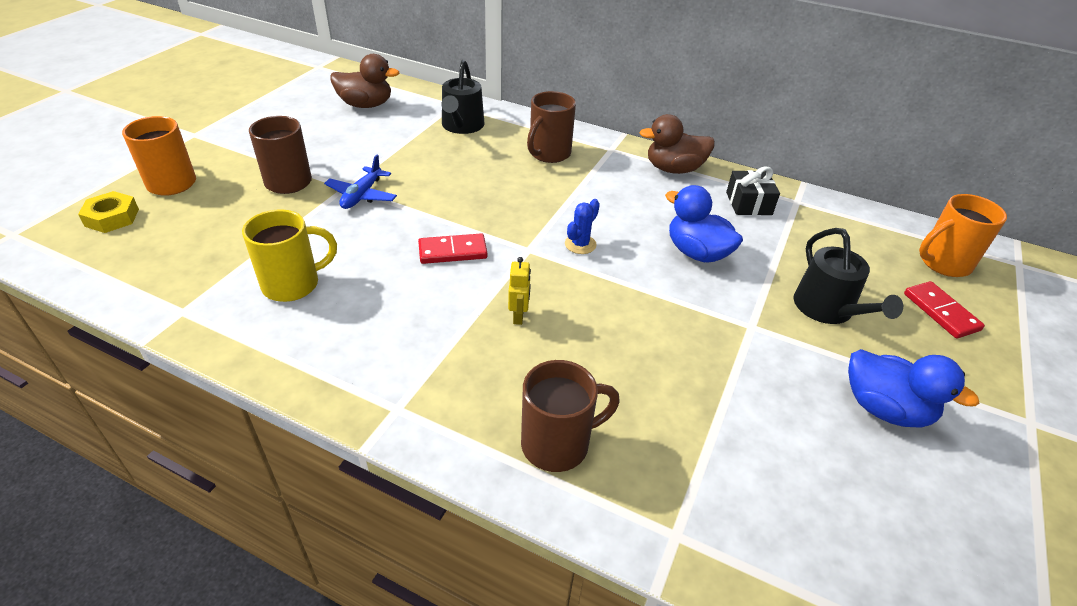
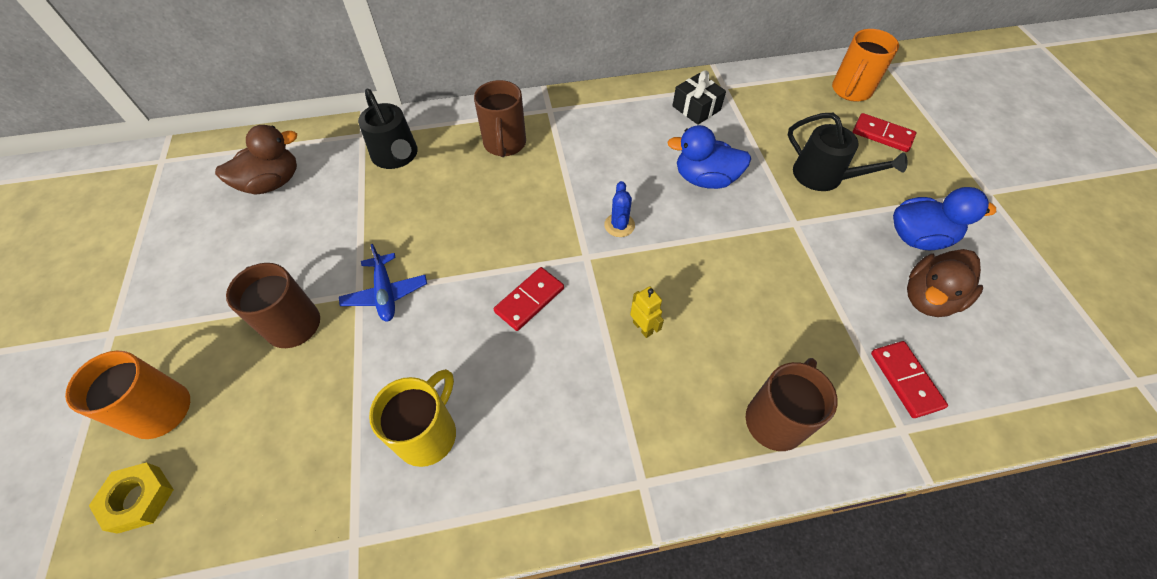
camera: 35 degrees left, 15 degrees up
(674, 169) = (615, 104): brown duck -> brown duck (928, 298)
(727, 502) = (905, 380): none -> red domino

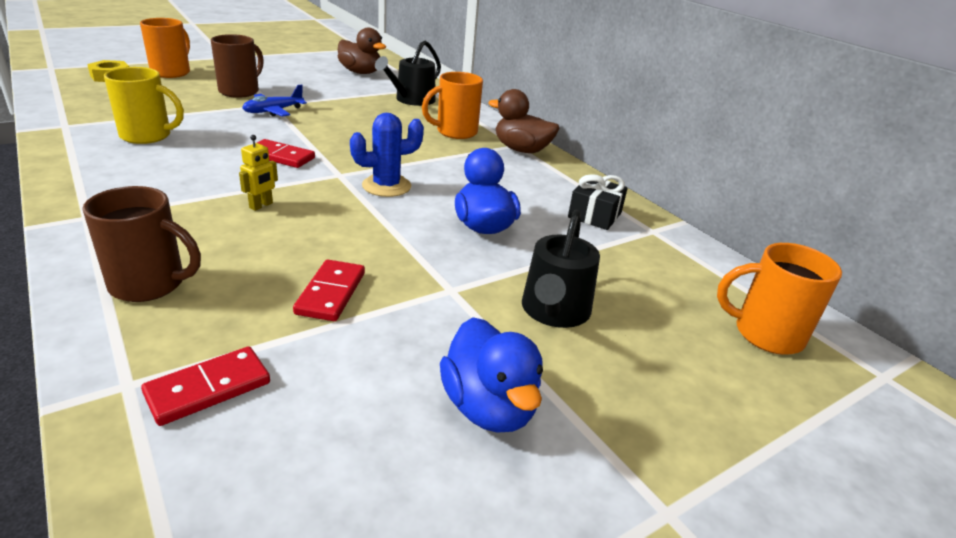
camera: 65 degrees right, 25 degrees down
(504, 144) = (455, 132): brown mug -> orange mug
(619, 225) = (386, 186): blue cactus -> blue cactus, size x1.52
(882, 135) = (696, 368): red domino -> red domino (331, 293)
(928, 298) = (365, 417): brown duck -> brown duck (521, 150)

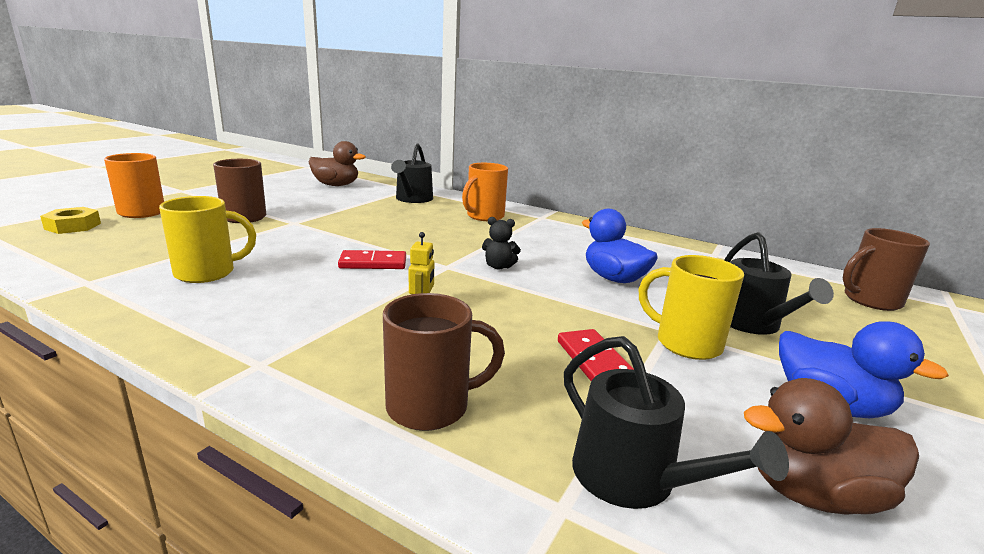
camera: 25 degrees left, 10 degrees down
(208, 388) = (634, 478): red domino -> black watering can
(273, 111) = (305, 228): blue plane -> none
(386, 186) = (499, 266): blue cactus -> black teddy bear
(444, 306) = (685, 343): none -> yellow mug
(521, 150) = (550, 220): brown duck -> brown duck (813, 494)
(594, 215) = (667, 253): black gift -> none
(765, 334) = (870, 300): orange mug -> brown mug

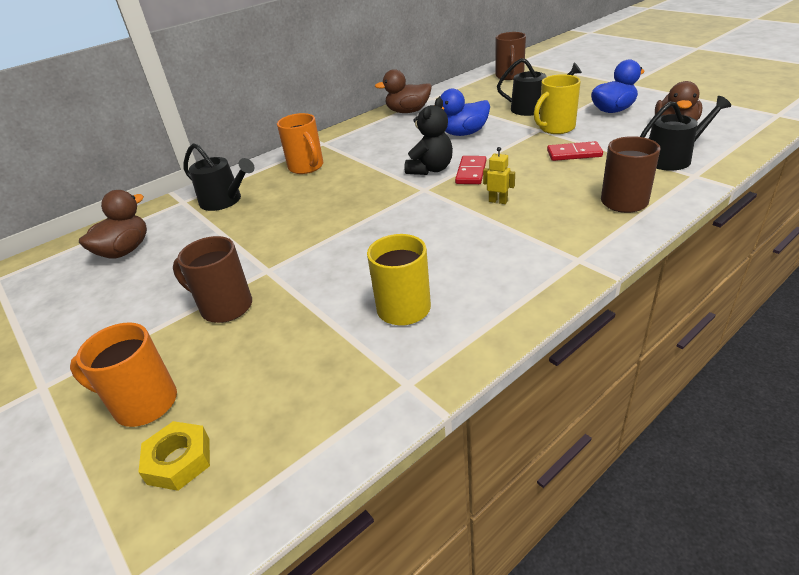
camera: 65 degrees left, 15 degrees up
(373, 263) = (406, 221): red domino -> red domino (471, 172)
(499, 266) = (431, 169): black teddy bear -> black teddy bear, size x1.66
(656, 245) = (408, 111): none -> brown duck

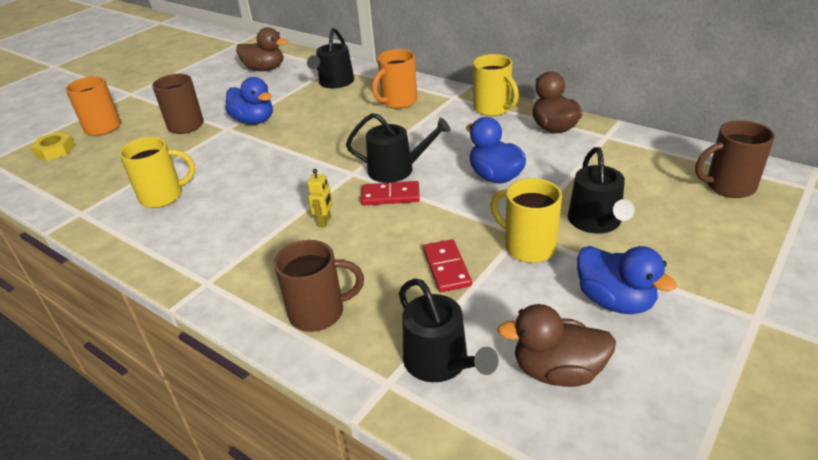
camera: 75 degrees right, 0 degrees up
(266, 251) = (254, 121): none -> blue duck
(360, 129) = (493, 109): none -> yellow mug
(431, 169) = (397, 169): black teddy bear -> black watering can

